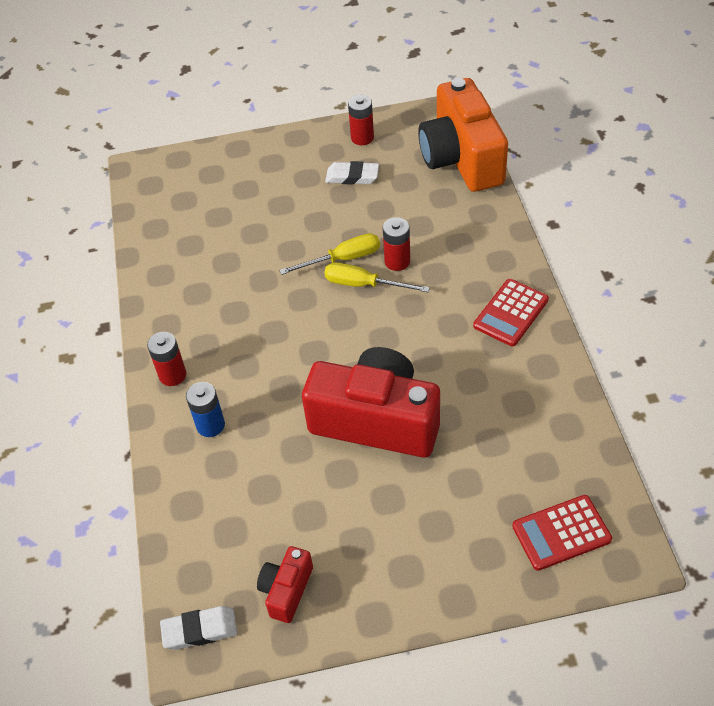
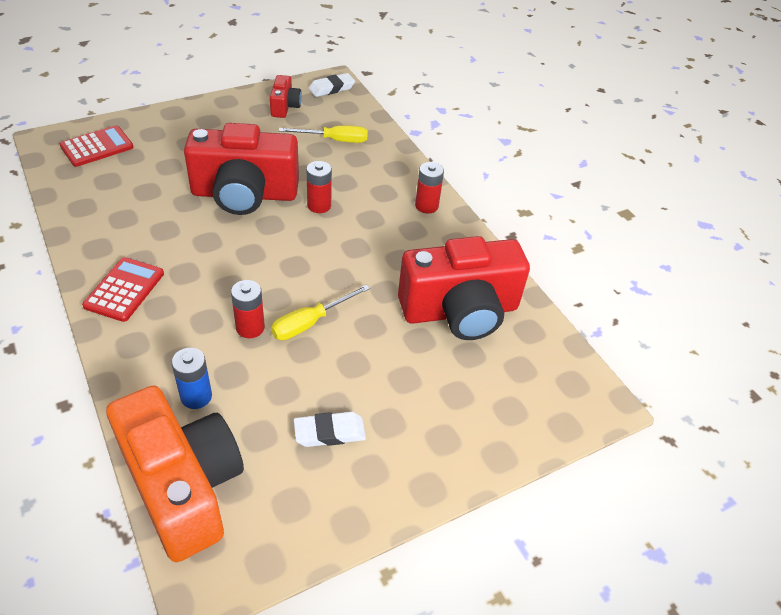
camera: 155 degrees right, 5 degrees down
(205, 252) = (460, 311): none -> red camera
(210, 425) = (377, 178): blue battery -> blue battery (196, 396)
(362, 138) = (333, 503): red battery -> red battery (319, 205)
(364, 284) = (280, 299): yellow screwdriver -> yellow screwdriver (334, 140)

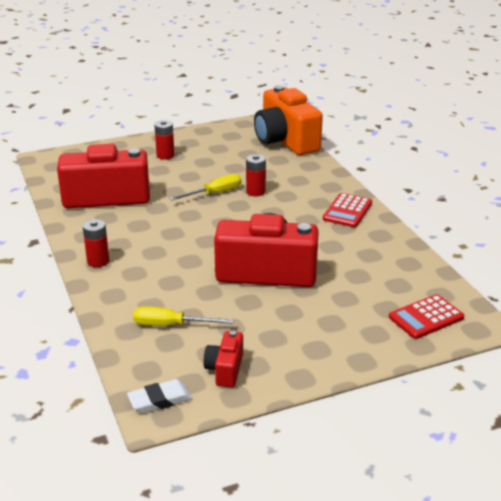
camera: 170 degrees left, 15 degrees down
(196, 396) = (285, 166): blue battery -> none
(319, 205) = (198, 262): red battery -> red battery (165, 155)
(329, 432) = (208, 153): white eraser -> none

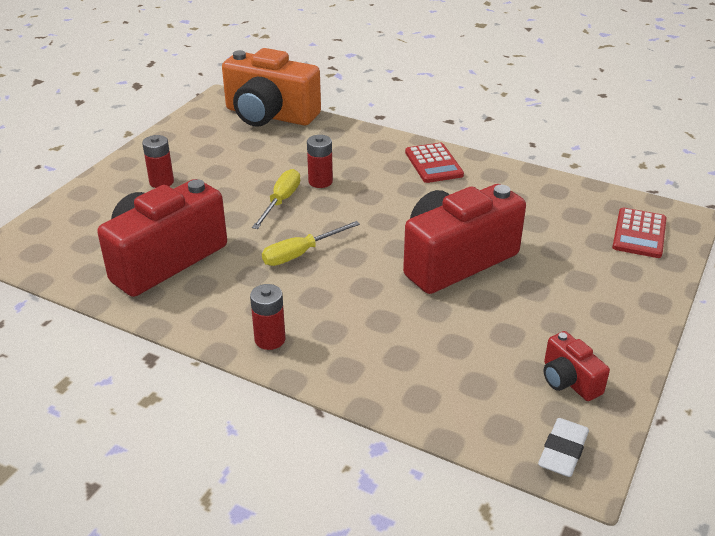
camera: 40 degrees left, 5 degrees up
(171, 325) = (453, 366): yellow screwdriver -> yellow screwdriver (301, 253)

